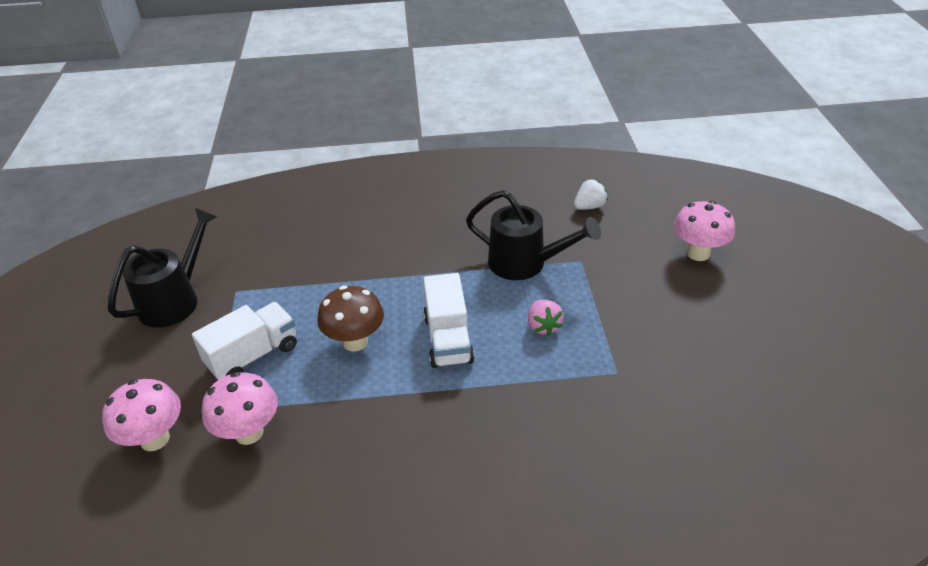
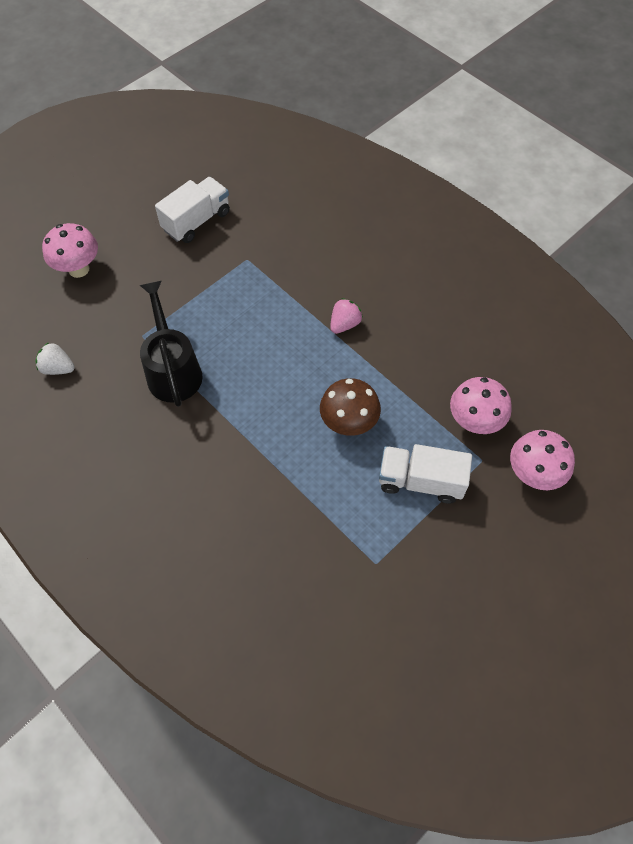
camera: 130 degrees left, 20 degrees up
(175, 300) = (427, 605): black watering can -> none
(448, 339) = (296, 367): white truck -> white truck (196, 221)
(543, 326) = (236, 319): pink strawberry -> pink strawberry (344, 324)

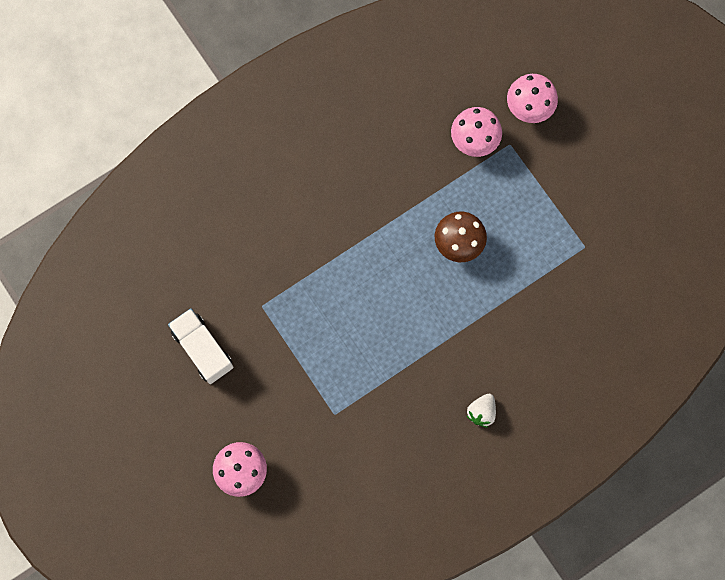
camera: 80 degrees left, 15 degrees up
(58, 368) = (357, 494): white strawberry -> white strawberry (481, 412)
(173, 369) = (377, 388): black watering can -> none
(344, 324) = (355, 228): pink strawberry -> none
(420, 481) = (520, 197): white truck -> none

